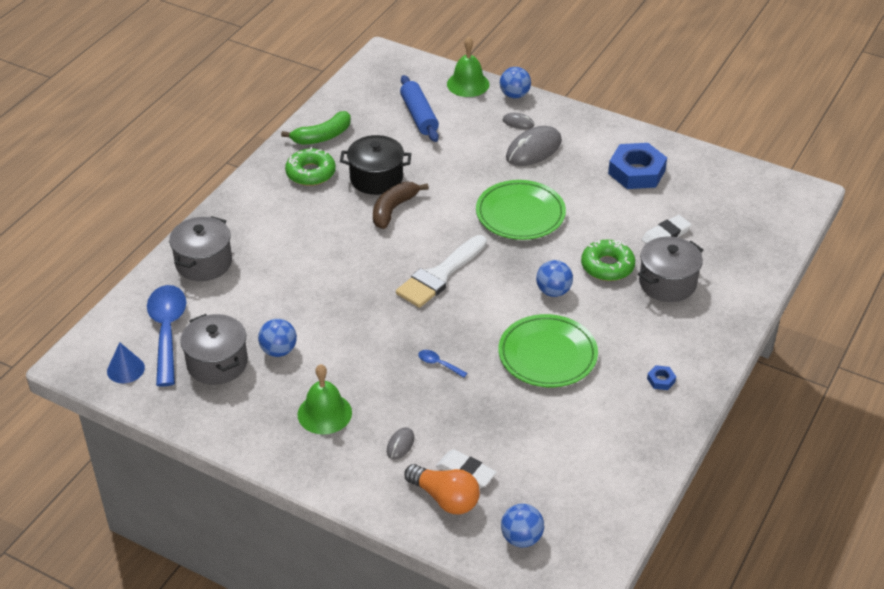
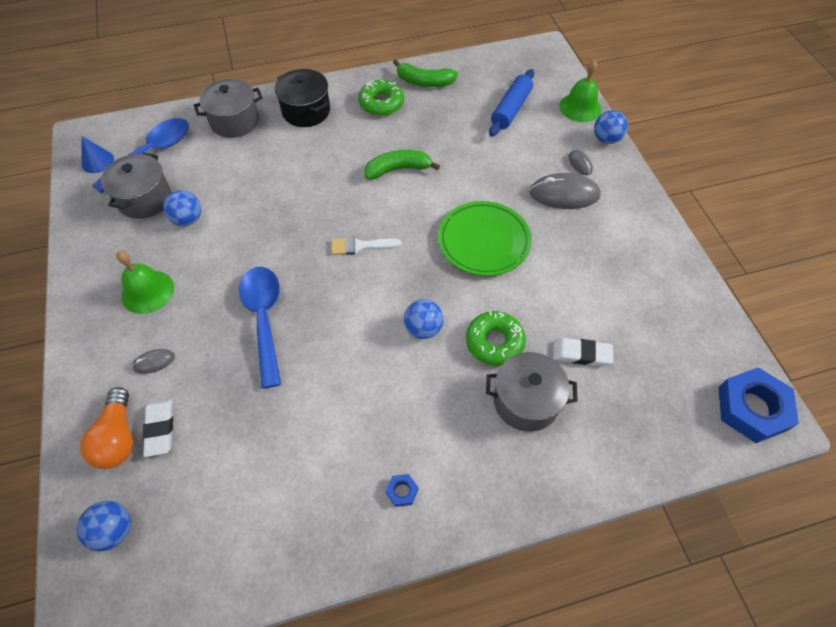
camera: 45 degrees right, 15 degrees up
(376, 178) = (418, 137): black pot -> black pot (306, 111)
(393, 209) = (398, 169): brown banana -> green banana
(438, 364) = (264, 318): blue spoon -> blue spoon, size x2.45
(440, 275) = (360, 246): white brush -> white brush, size x0.59
(547, 355) = (346, 381): green plate -> none
(636, 172) = (628, 275): blue nut -> blue nut (752, 408)

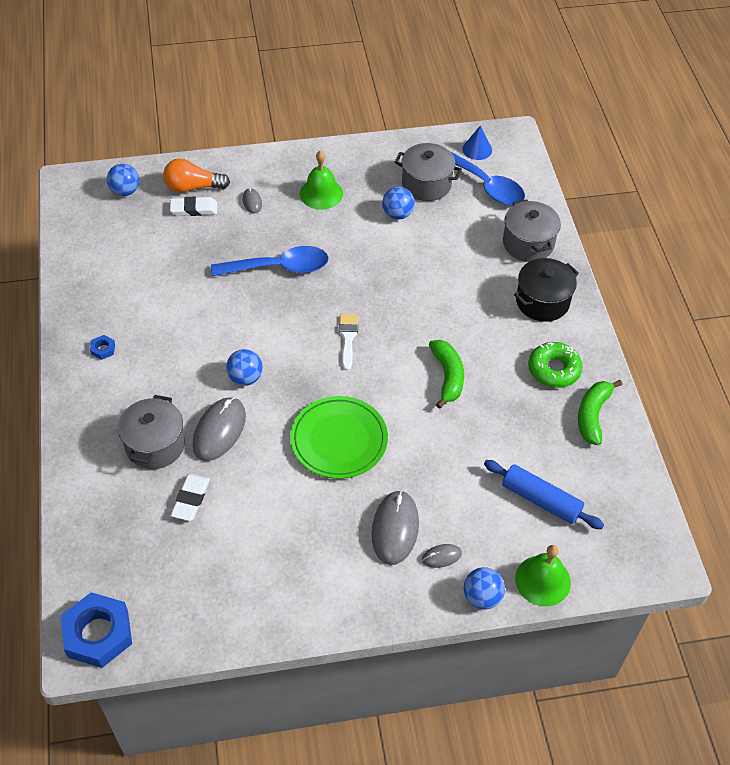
camera: 95 degrees right, 5 degrees down
(494, 342) = (219, 430): green donut -> grey mouse

